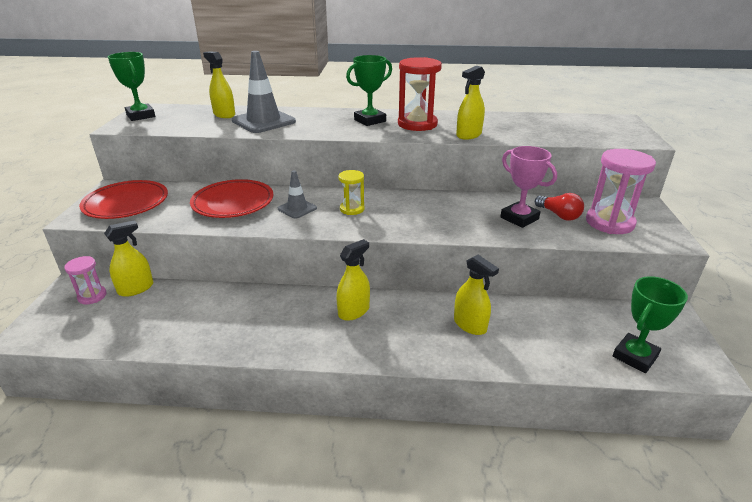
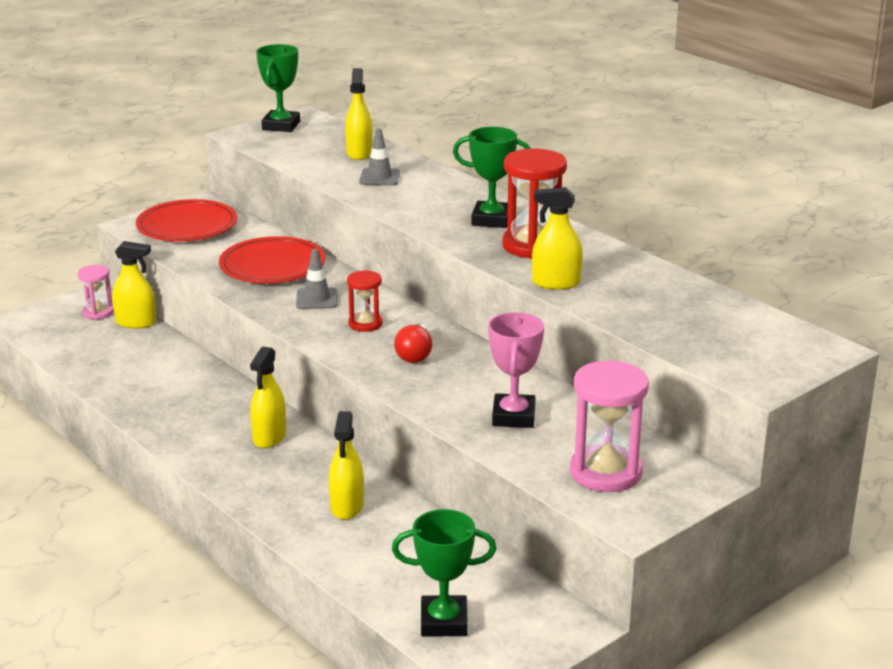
camera: 45 degrees right, 5 degrees down
(263, 121) = (379, 177): grey traffic cone -> grey traffic cone, size x0.54
(352, 209) = (365, 324): yellow hourglass -> red hourglass
(354, 311) = (269, 437): yellow spray bottle -> yellow spray bottle turned 105 degrees clockwise
(559, 215) = (566, 436): red light bulb -> red light bulb (415, 354)

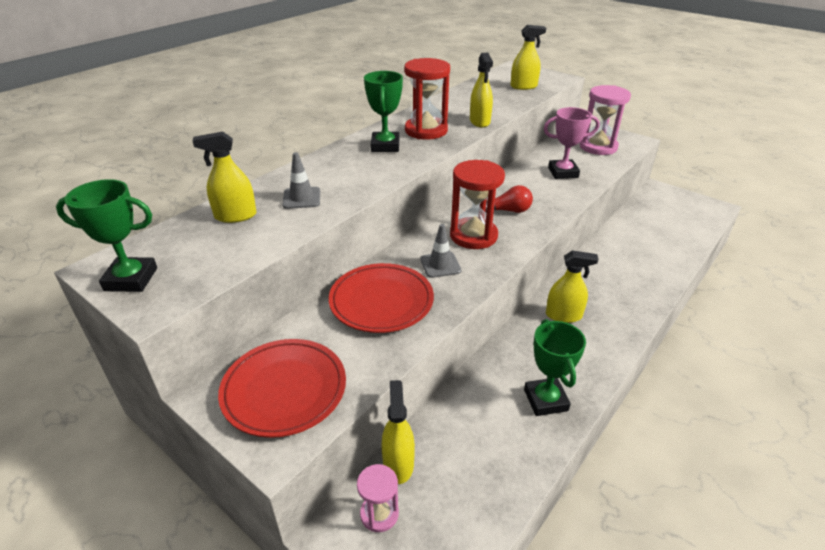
camera: 100 degrees left, 10 degrees up
(347, 506) = (620, 267): yellow spray bottle -> yellow spray bottle (523, 86)
(365, 324) = (473, 236): red hourglass -> red hourglass, size x1.78
(444, 622) = (691, 222): green trophy -> green trophy (545, 400)

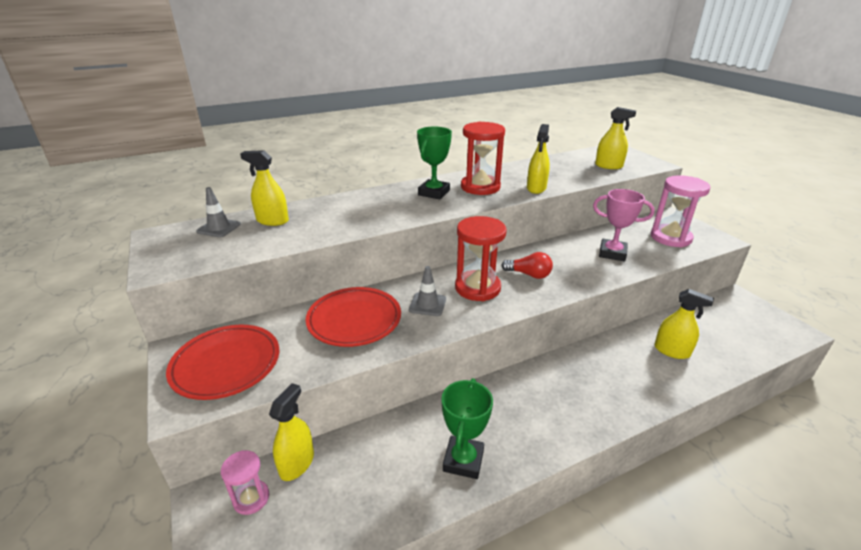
camera: 25 degrees right, 5 degrees down
(131, 279) = (165, 247): green trophy -> none
(301, 198) = (330, 219): grey traffic cone -> grey traffic cone (219, 228)
(563, 315) = (540, 389): yellow spray bottle -> yellow spray bottle (672, 351)

